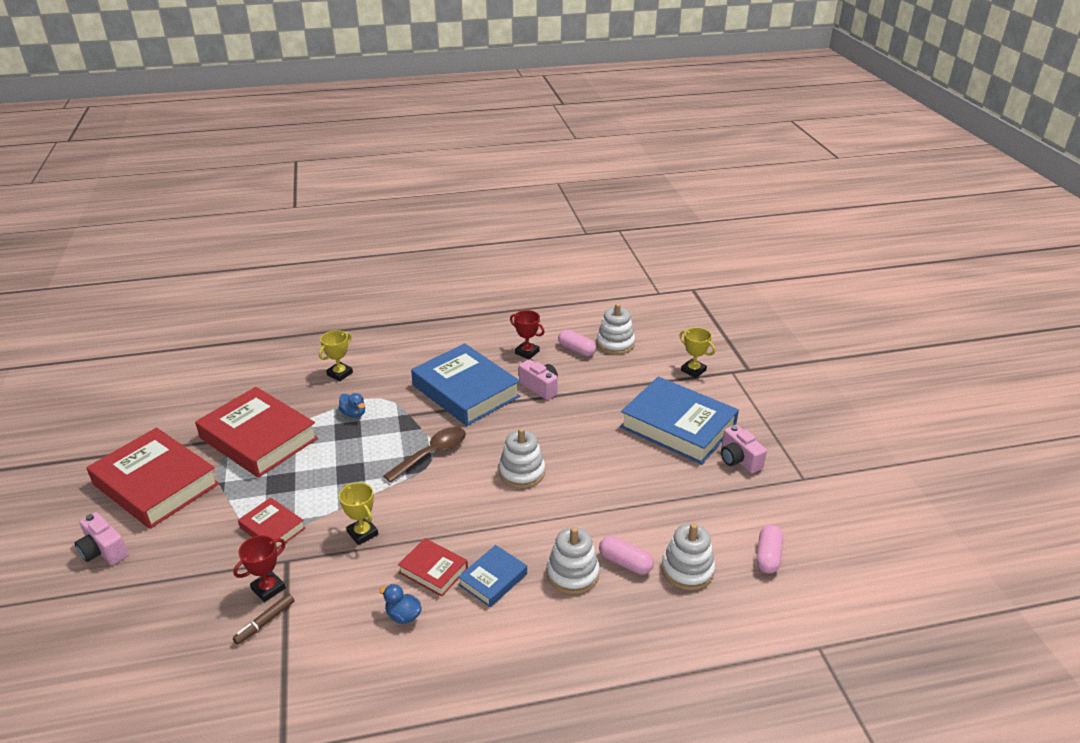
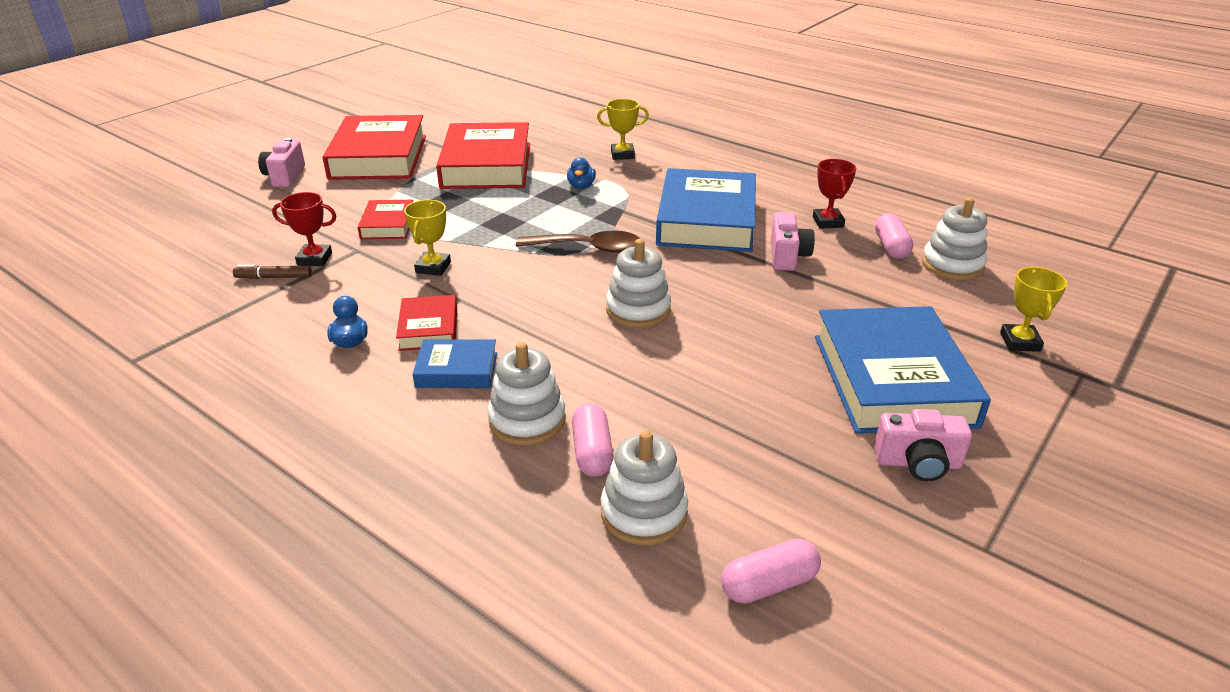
camera: 50 degrees right, 0 degrees up
(738, 460) = (918, 463): pink camera -> pink camera turned 105 degrees counterclockwise

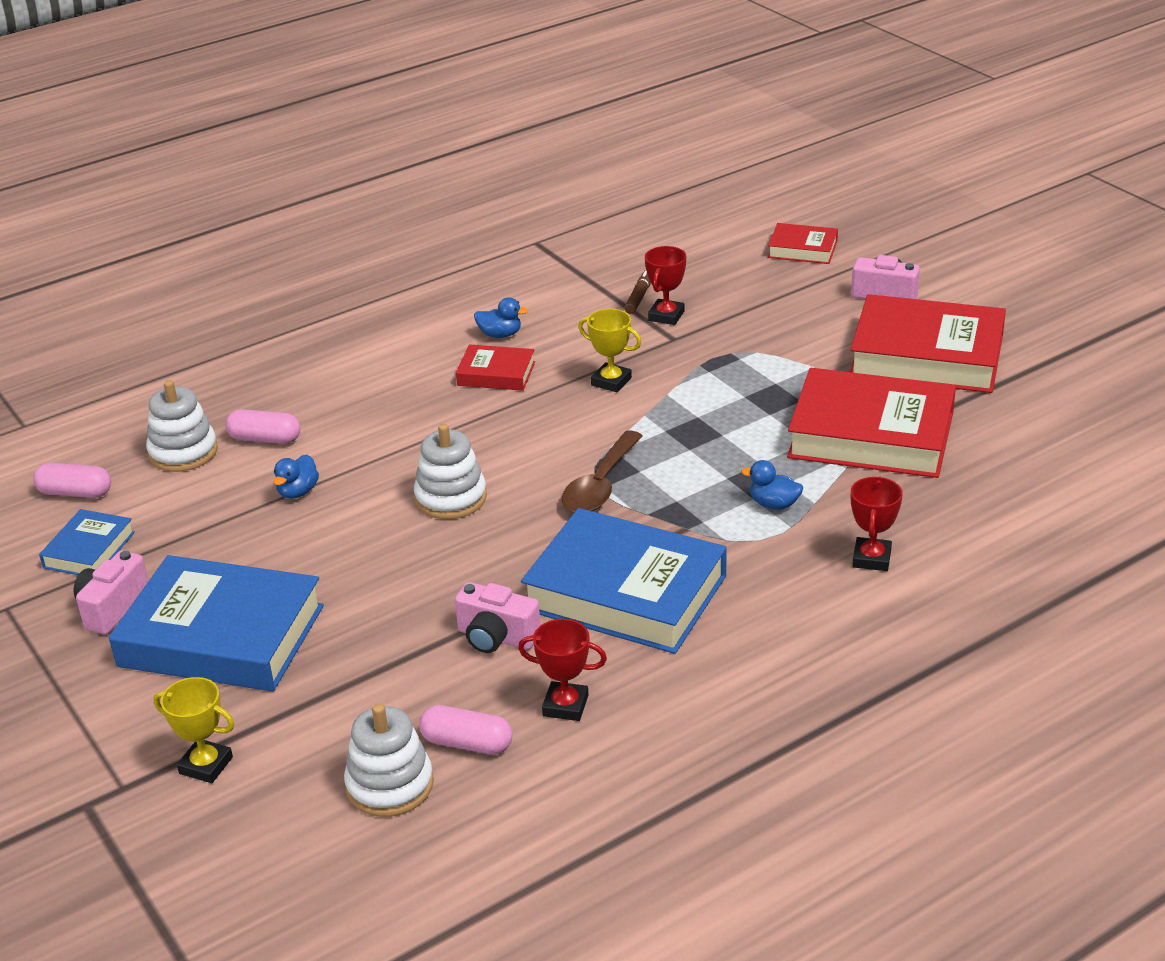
camera: 110 degrees right, 0 degrees up
(388, 225) = (725, 358): red book -> red book (802, 249)
(457, 370) = (421, 384): blue book -> blue book (89, 550)
(527, 420) = (327, 413): white stacking toy -> none
(622, 155) = (871, 558): yellow trophy -> red trophy
(673, 398) = (298, 492): none -> blue duck
(769, 584) = (75, 493): pink capsule -> pink capsule turned 75 degrees counterclockwise

